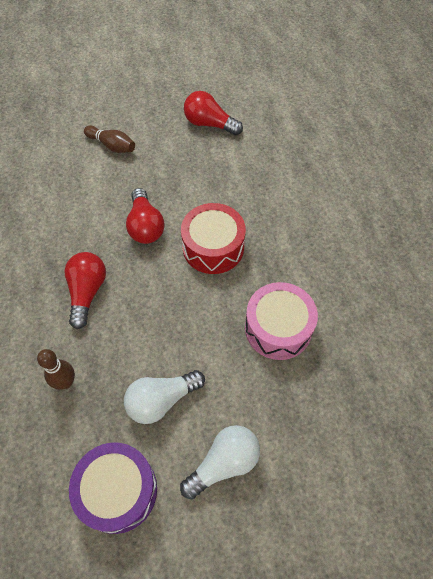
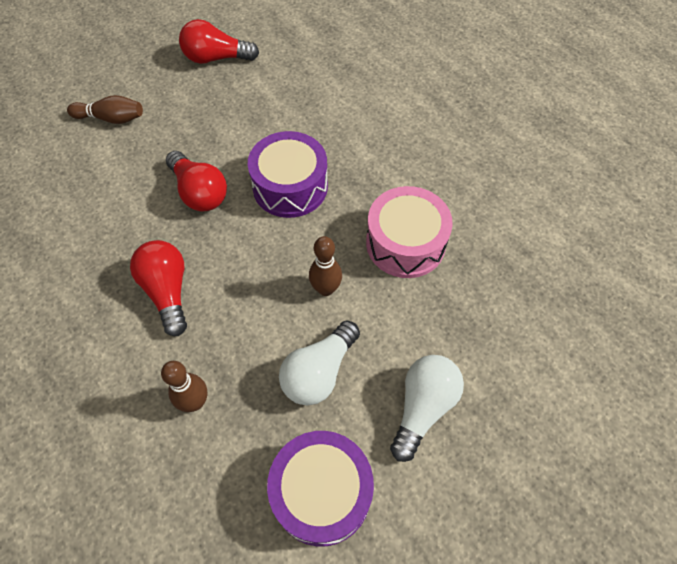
camera: 25 degrees left, 0 degrees up
(199, 338) = (326, 289): none -> brown bowling pin
(213, 247) = (290, 186): red drum -> purple drum

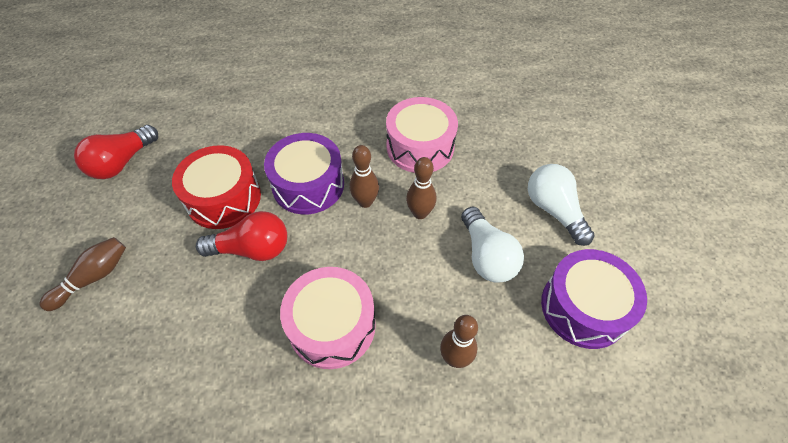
camera: 55 degrees left, 5 degrees down
(167, 291) = (332, 325): red light bulb -> pink drum
(232, 141) = (224, 198): none -> red drum
(305, 239) = (365, 202): none -> brown bowling pin

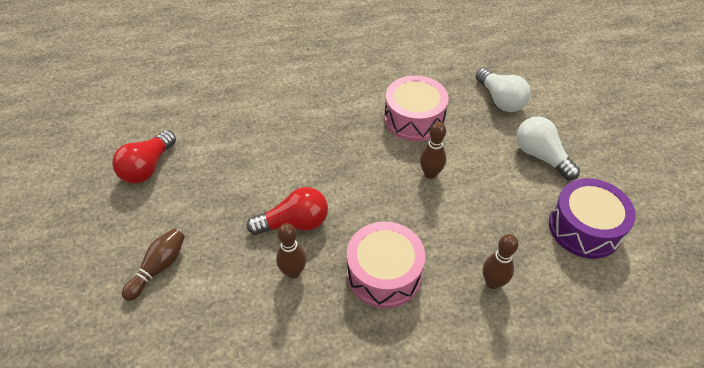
camera: 10 degrees left, 5 degrees down
(224, 198) = (254, 185): red drum -> none
(308, 185) = (326, 163): purple drum -> none
(365, 202) = (380, 171): brown bowling pin -> brown bowling pin (293, 272)
(486, 256) = (496, 200): white light bulb -> white light bulb (500, 100)

